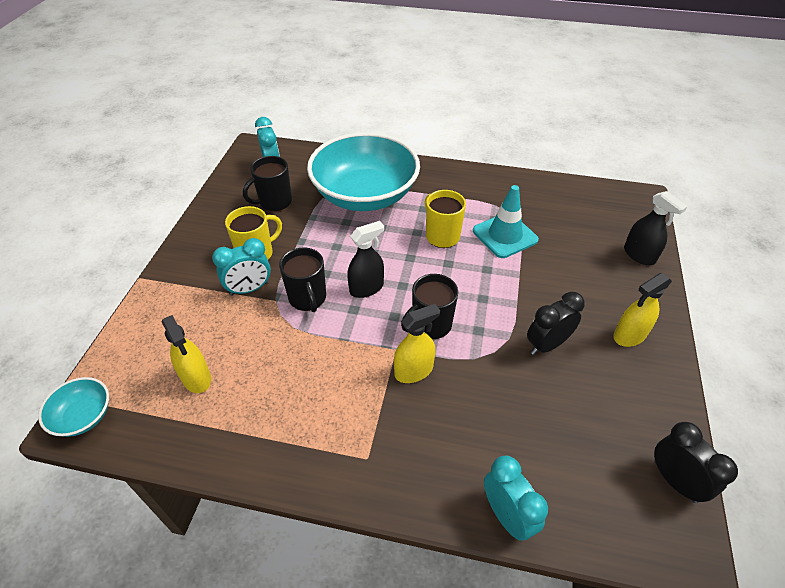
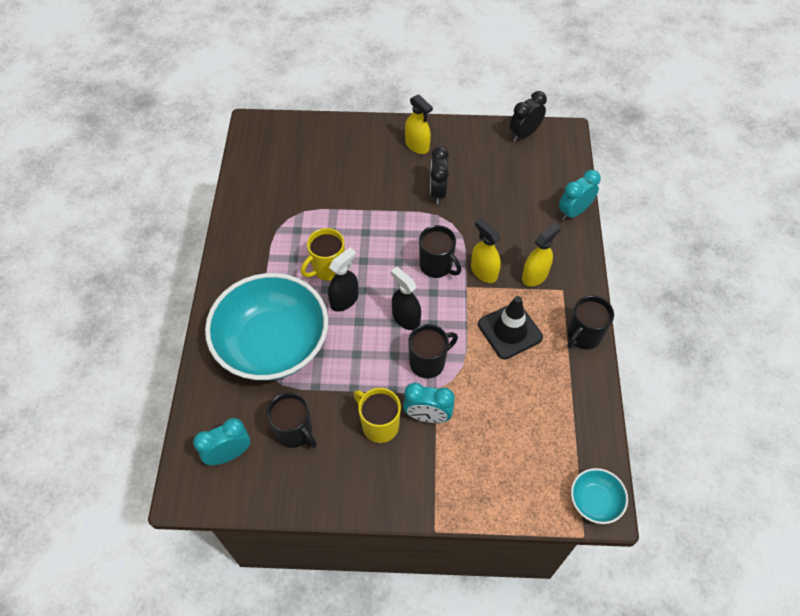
camera: 100 degrees left, 10 degrees up
(196, 378) = (534, 425): yellow spray bottle -> yellow spray bottle (535, 275)
(249, 289) = (427, 416): turquoise clock -> turquoise clock turned 135 degrees clockwise
(289, 465) = (583, 336): none -> black mug
(322, 381) = (510, 331): none -> black traffic cone
(505, 235) = (319, 221): turquoise traffic cone -> none
(547, 344) = (437, 192): black clock -> black clock turned 45 degrees clockwise
(639, 255) = (330, 133): black spray bottle -> black spray bottle (344, 300)

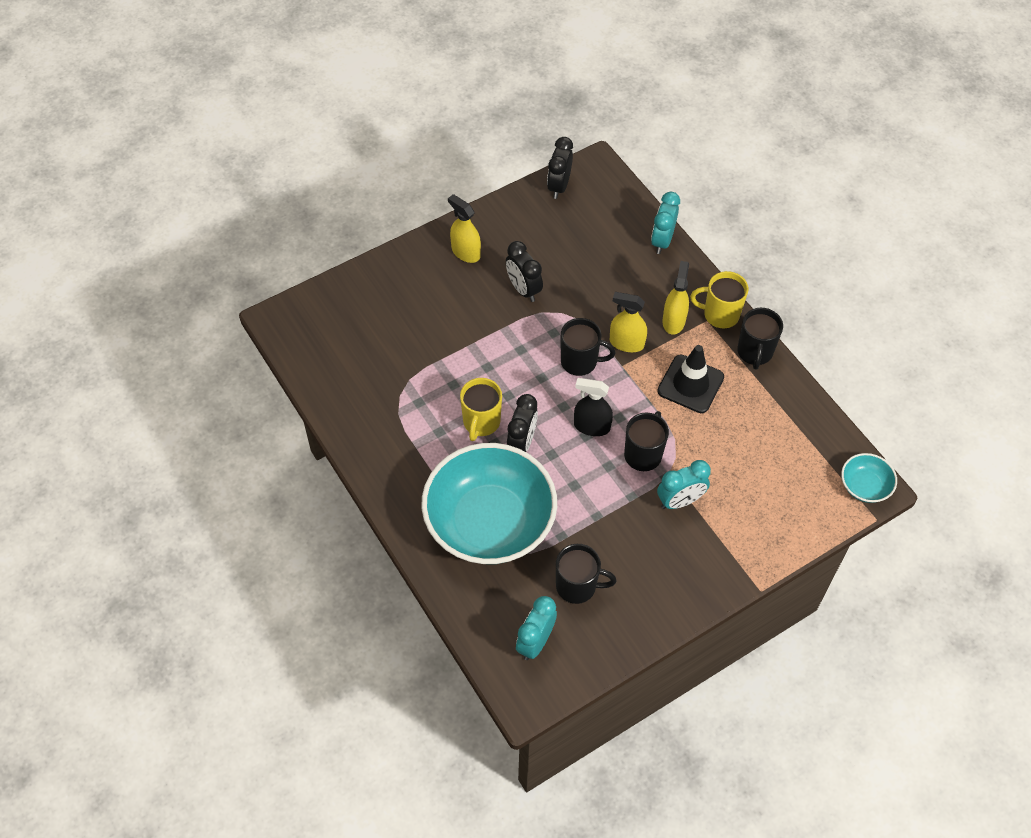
camera: 35 degrees left, 0 degrees up
(344, 300) = (521, 443): black spray bottle -> black clock
(379, 425) = (645, 534): yellow mug -> yellow mug (720, 314)
(417, 145) = (465, 252): yellow spray bottle -> yellow spray bottle turned 150 degrees counterclockwise

